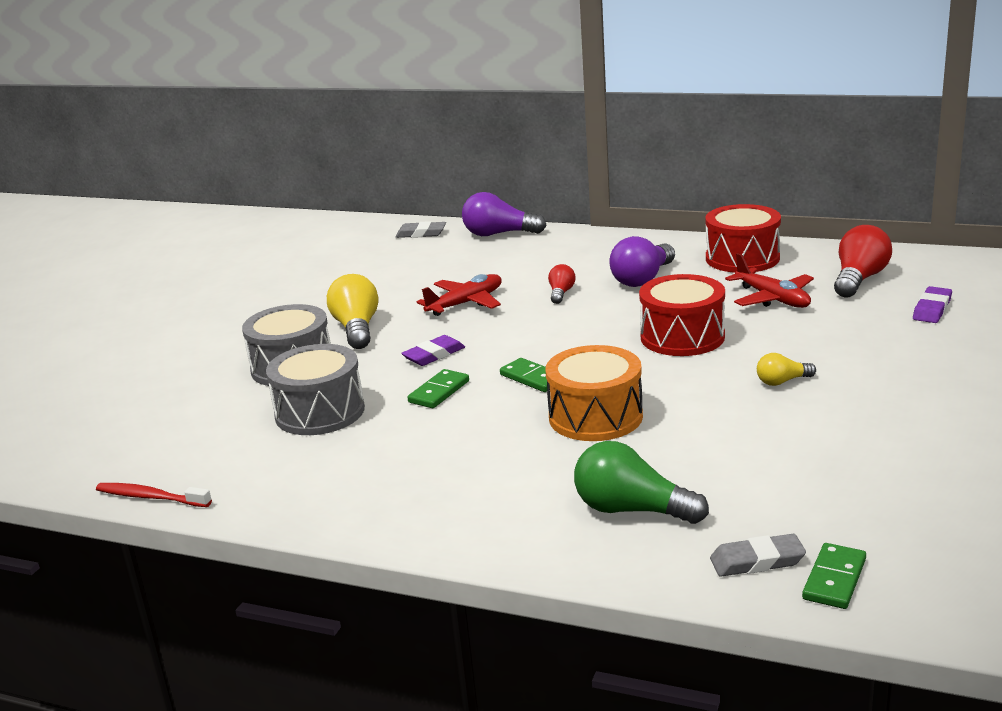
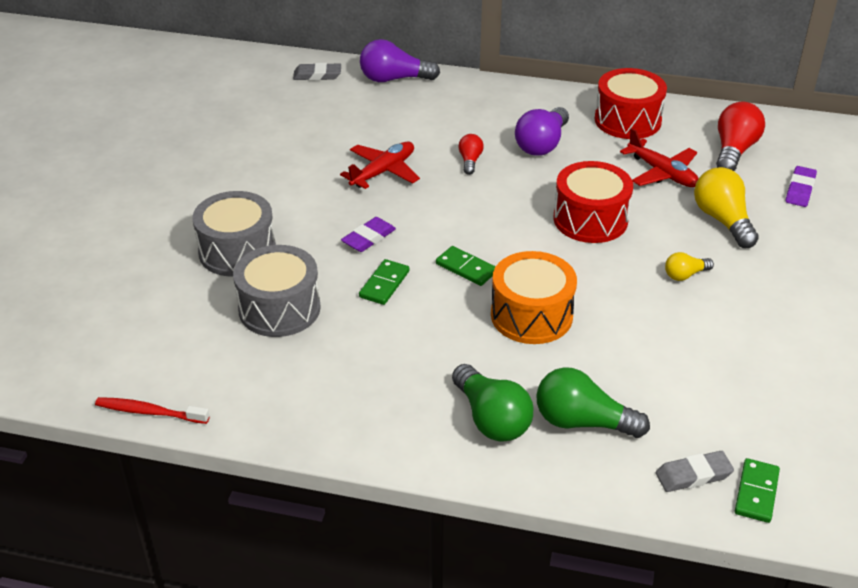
camera: 10 degrees left, 15 degrees up
(357, 329) = (286, 203): yellow light bulb -> yellow light bulb (722, 220)
(525, 506) = (491, 418): none -> green light bulb

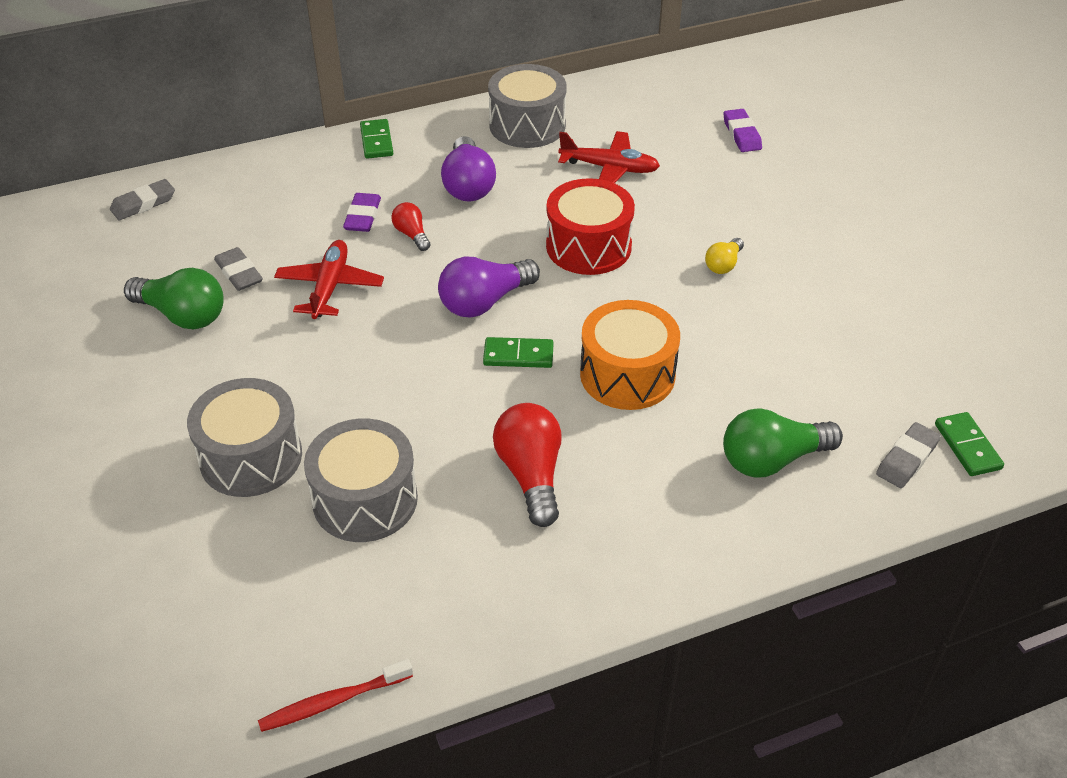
camera: 35 degrees left, 5 degrees up
(334, 140) = (239, 273): none -> grey eraser
(368, 238) = (386, 370): purple eraser -> purple eraser (362, 216)
(384, 284) = (452, 414): green domino -> green domino (376, 141)
(394, 79) = (240, 173): purple light bulb -> purple light bulb (485, 302)
(491, 418) = (690, 503): green light bulb -> green light bulb (182, 315)
(627, 120) = (527, 125): red drum -> grey drum
(722, 220) = (705, 194): yellow light bulb -> none
(734, 151) = (652, 118): red light bulb -> red light bulb (531, 475)

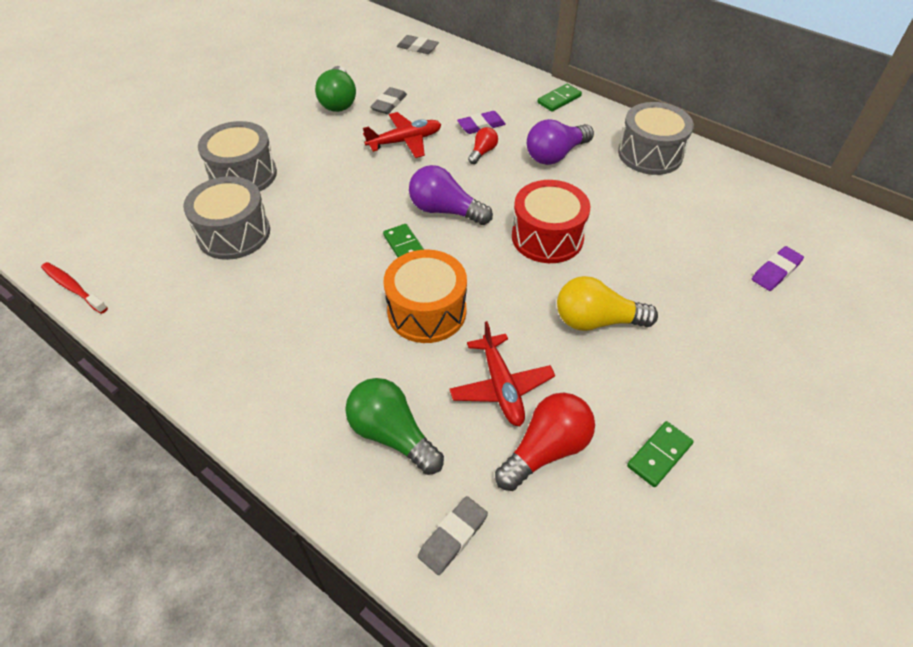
camera: 60 degrees right, 5 degrees up
(531, 475) = (296, 300): red light bulb -> red light bulb (546, 450)
(610, 168) = (647, 213): red plane -> red plane (501, 387)
(723, 264) = (597, 321): yellow light bulb -> yellow light bulb, size x1.84
(907, 459) = (453, 537): grey eraser -> grey eraser turned 60 degrees counterclockwise
(967, 446) = (501, 585): green domino -> green domino (659, 455)

